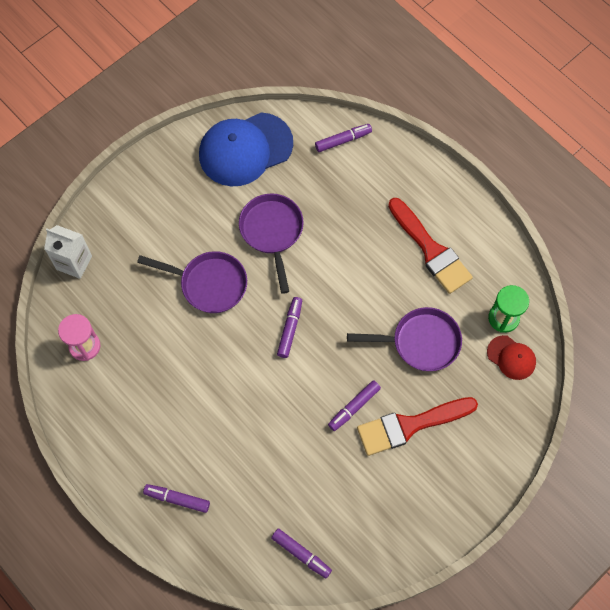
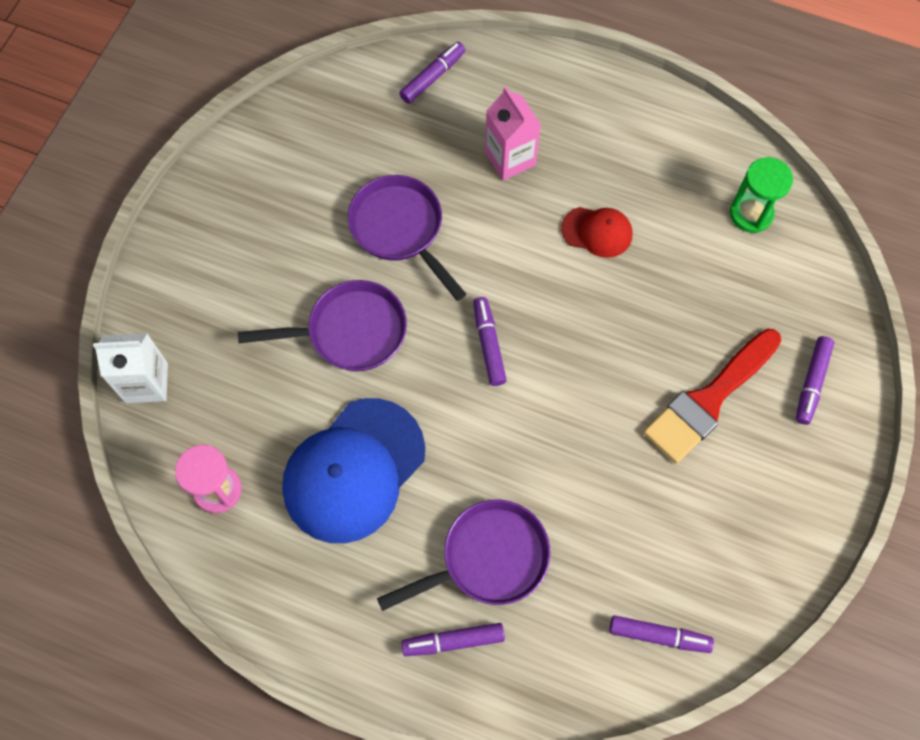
camera: 25 degrees left, 0 degrees up
(245, 149) = (310, 139): blue cap -> blue cap (353, 470)
(354, 407) = (625, 408): purple marker -> purple marker (812, 383)
(365, 215) = (510, 158): none -> pink carton
(421, 342) = (665, 288): purple pan -> purple pan (488, 558)
(431, 250) = (616, 167): red brush -> none
(511, 357) = (787, 258): red cap -> red cap (597, 232)

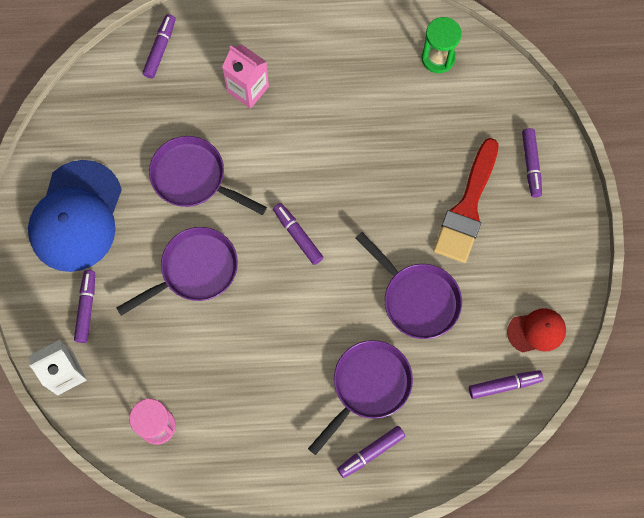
camera: 25 degrees left, 5 degrees up
(208, 320) = (86, 308): none -> purple marker
(353, 470) = (246, 368): blue cap -> blue cap (76, 216)
(597, 232) = (336, 118): red cap -> red cap (537, 331)
(597, 481) = (417, 299): none -> purple pan

